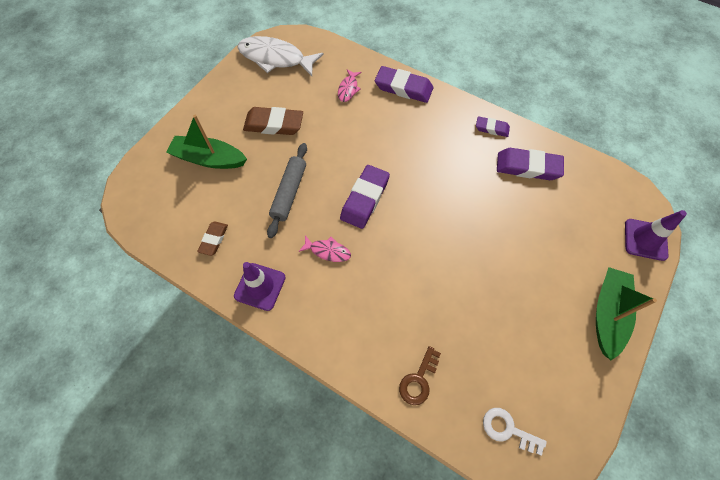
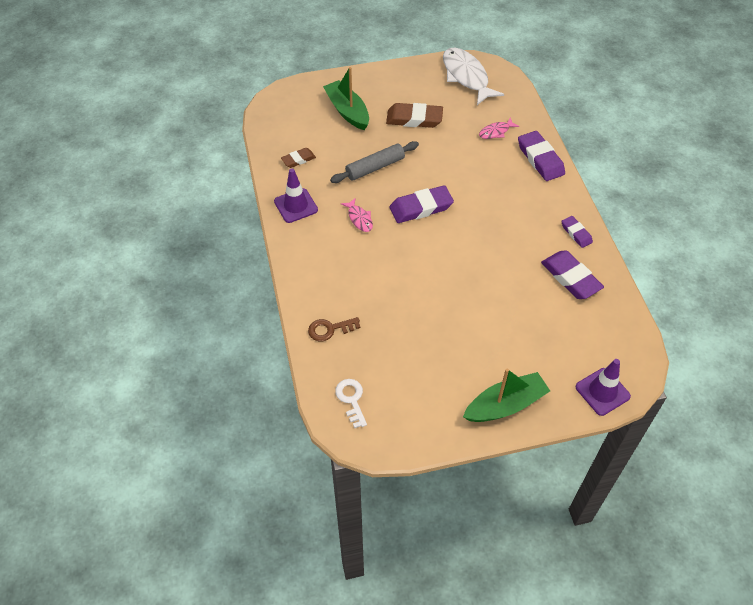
camera: 45 degrees right, 10 degrees down
(274, 124) = (414, 119): brown eraser -> brown eraser turned 45 degrees counterclockwise

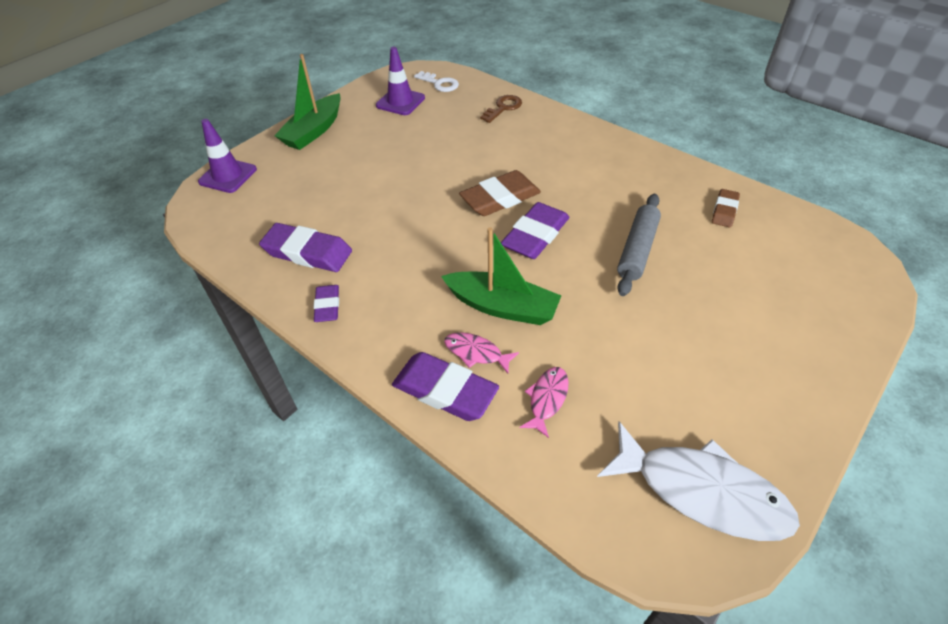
camera: 145 degrees right, 5 degrees down
(296, 206) = (658, 170): purple traffic cone -> purple traffic cone (400, 102)
(347, 111) = (768, 302): green boat -> green boat (502, 307)
(359, 218) = (584, 191): pink fish -> pink fish (476, 353)
(414, 119) = (677, 346): brown eraser -> brown eraser (500, 198)
(576, 233) = (327, 306): purple eraser -> purple eraser turned 60 degrees clockwise

